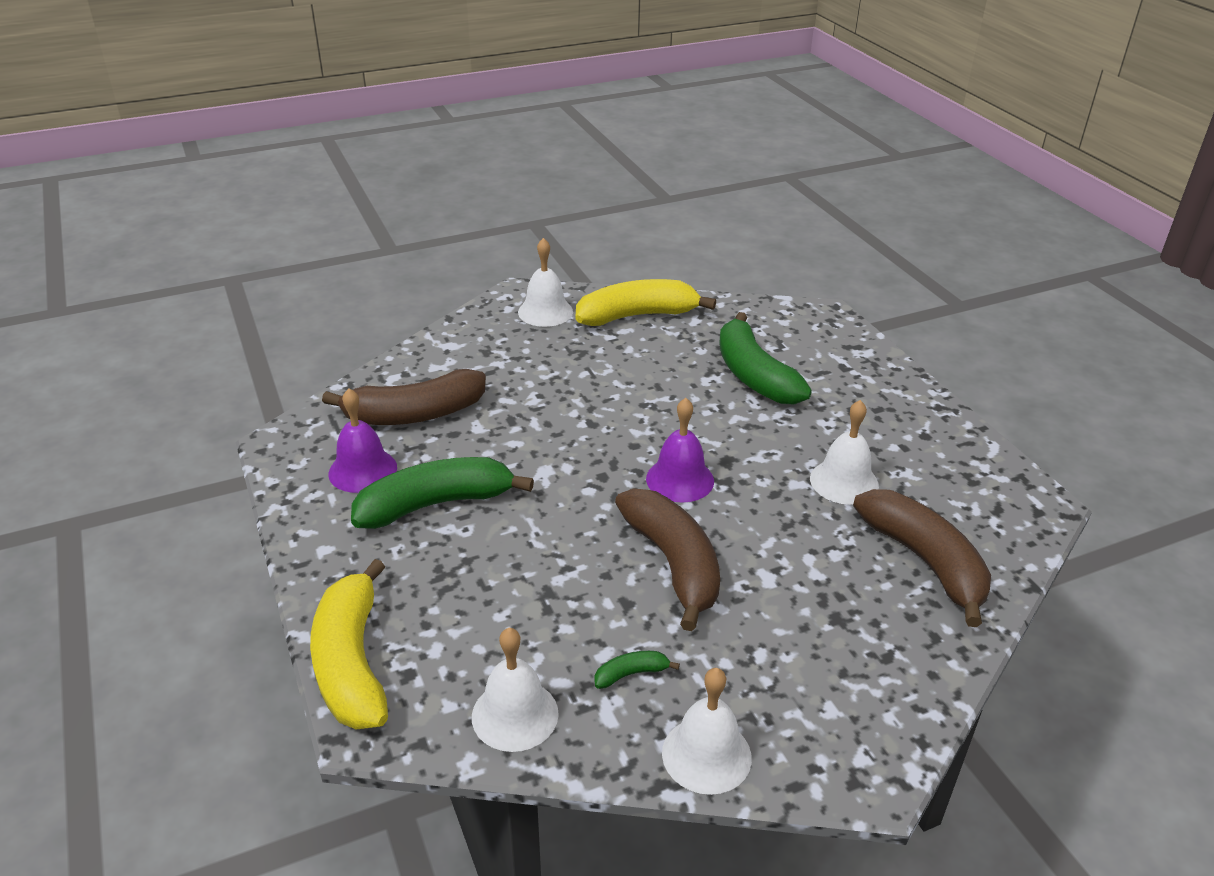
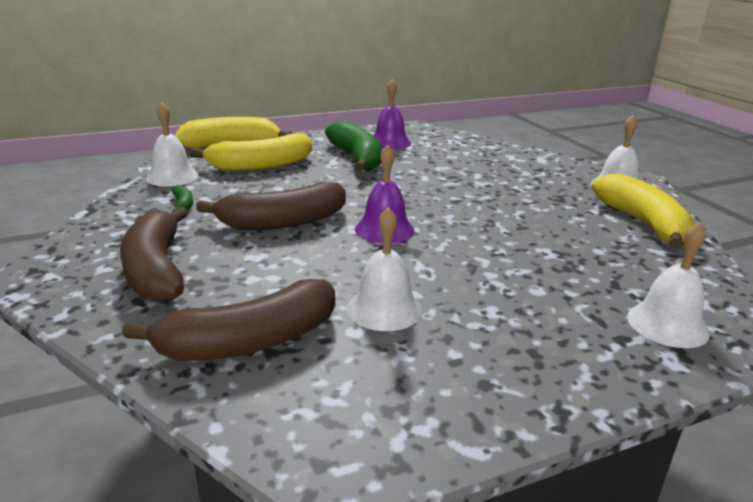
camera: 90 degrees right, 10 degrees down
(414, 414) = (450, 152): brown banana -> brown banana (156, 270)
(465, 609) = (260, 166): none -> yellow banana
(706, 755) = (101, 223): white bell -> white bell (667, 324)
(753, 375) = (567, 275): green banana -> none

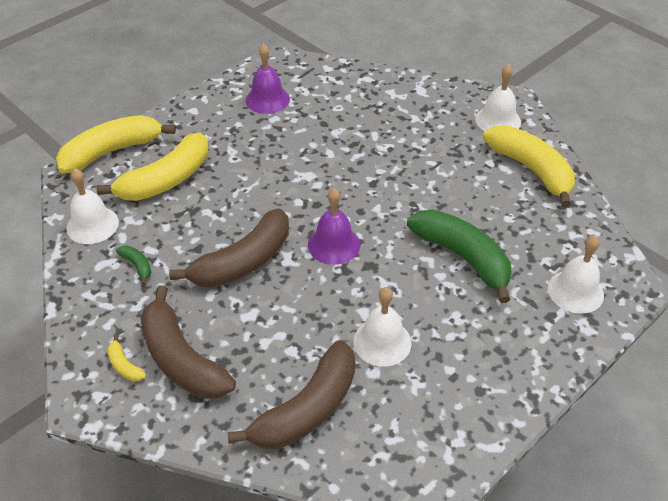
camera: 20 degrees left, 20 degrees up
(98, 261) = (124, 365): none -> yellow banana
(357, 158) = (251, 139): green banana -> green banana (463, 258)

